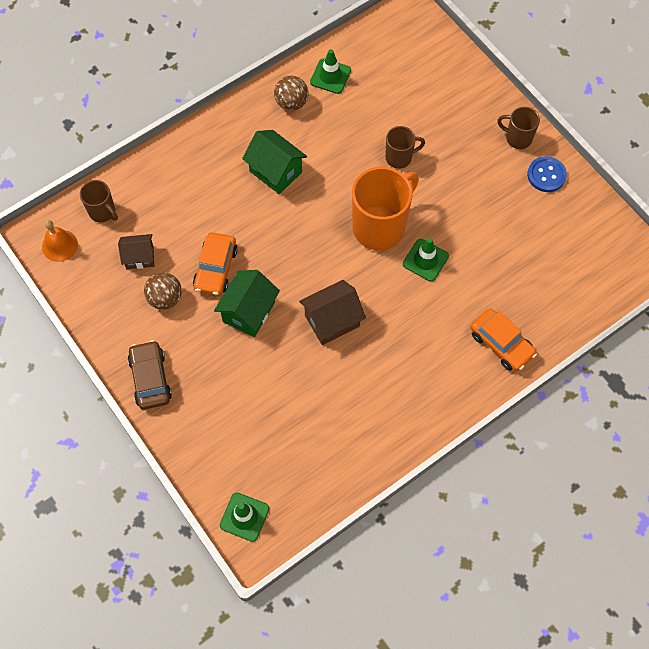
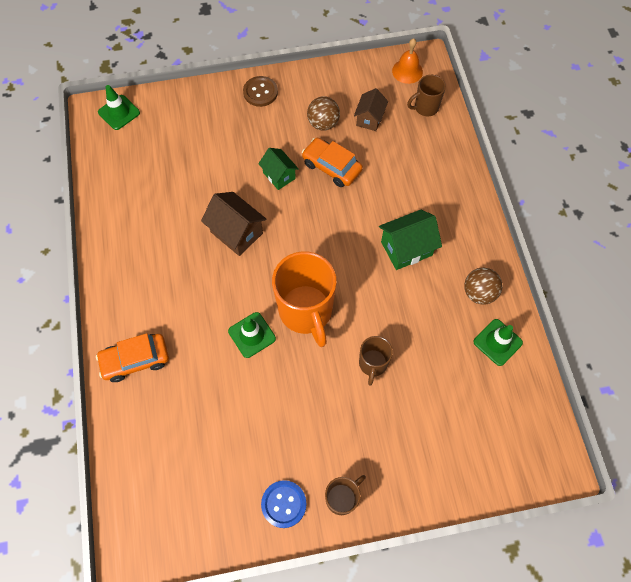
camera: 115 degrees right, 0 degrees up
(150, 378) = (260, 92): brown car -> brown button
(249, 312) = (279, 175): green house -> green house, size x0.66
(332, 321) = (236, 233): brown house -> brown house turned 45 degrees counterclockwise

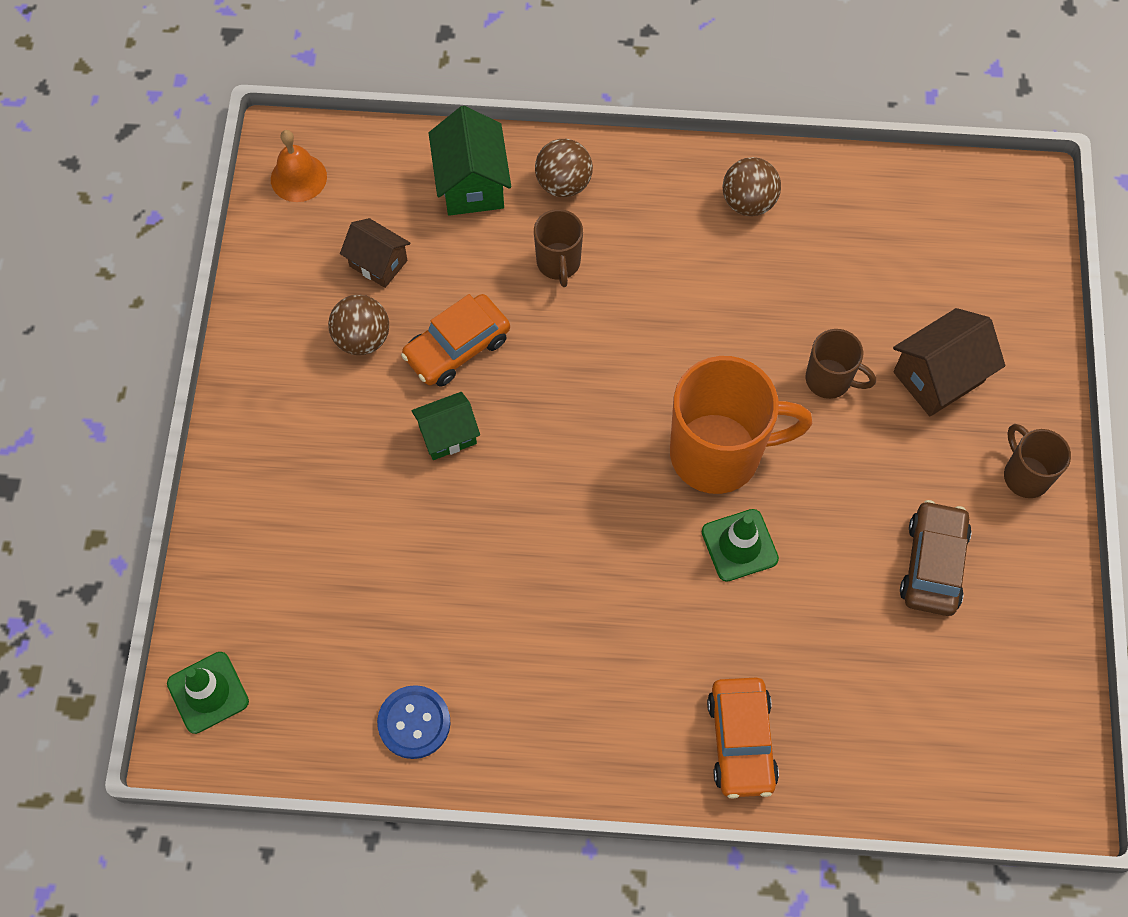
camera: 75 degrees left, 0 degrees up
(236, 233) = (542, 529): brown house -> brown house (938, 377)
(260, 92) = (255, 426): brown button -> none
(266, 449) = (933, 564): none -> brown car
(284, 504) = (1020, 558): blue button -> blue button (414, 722)
(406, 248) = (646, 278): green house -> green house (472, 184)
(425, 108) = (385, 173): brown mug -> brown mug (558, 263)
(452, 192) = (563, 183): none -> brown ball
(497, 342) = (833, 203): green traffic cone -> none

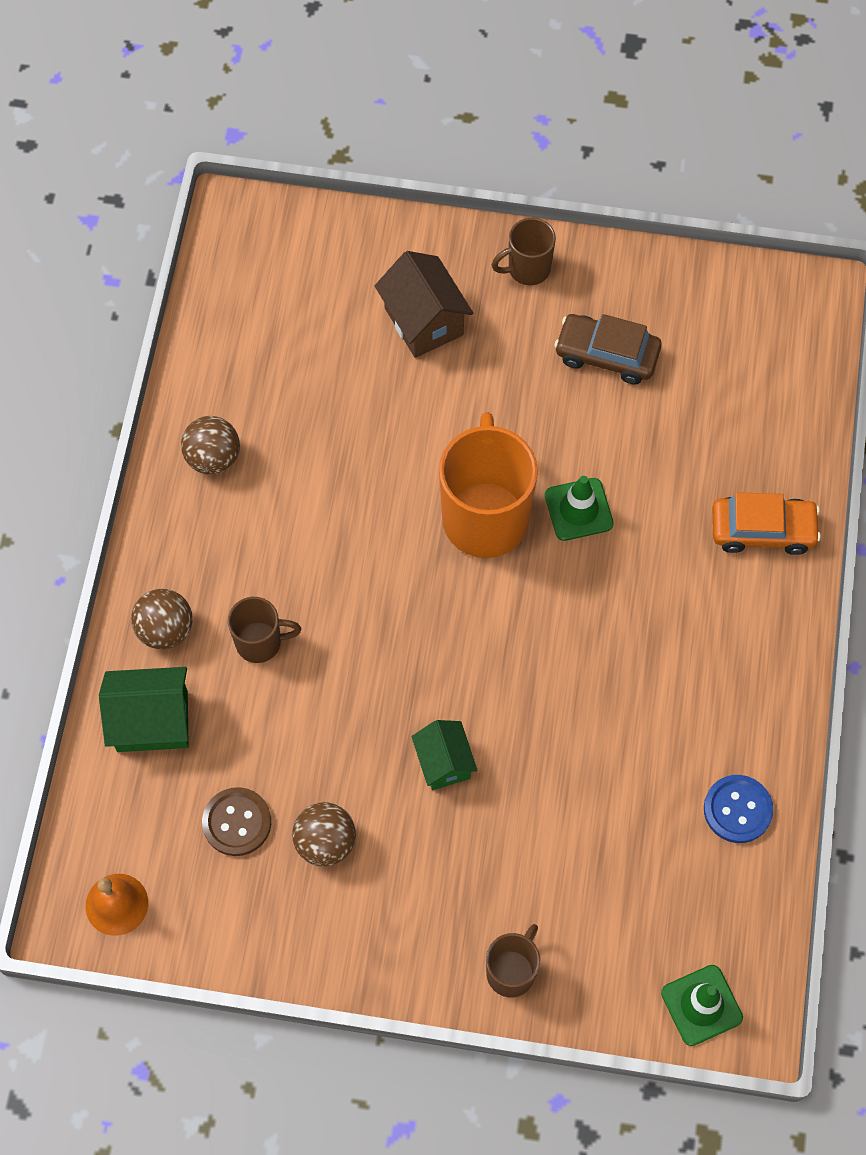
camera: 85 degrees left, 0 degrees up
(378, 263) = (237, 822): brown house -> brown button
(457, 347) = (346, 748): orange car -> none
(830, 380) = (417, 412): brown mug -> brown mug (511, 971)

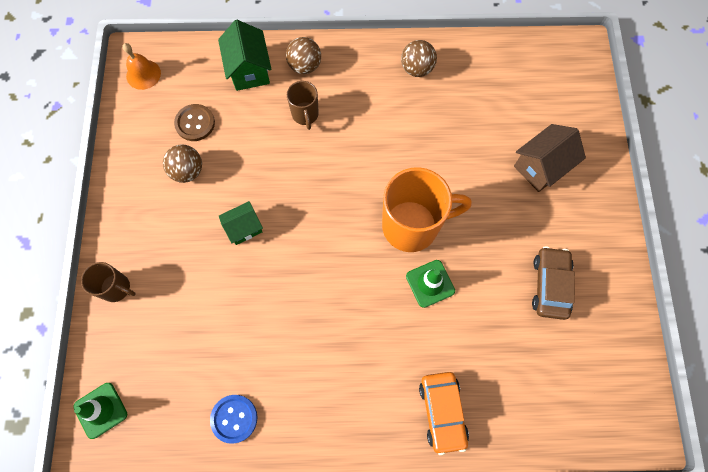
camera: 80 degrees right, 5 degrees up
(527, 269) = (600, 224): brown mug -> none

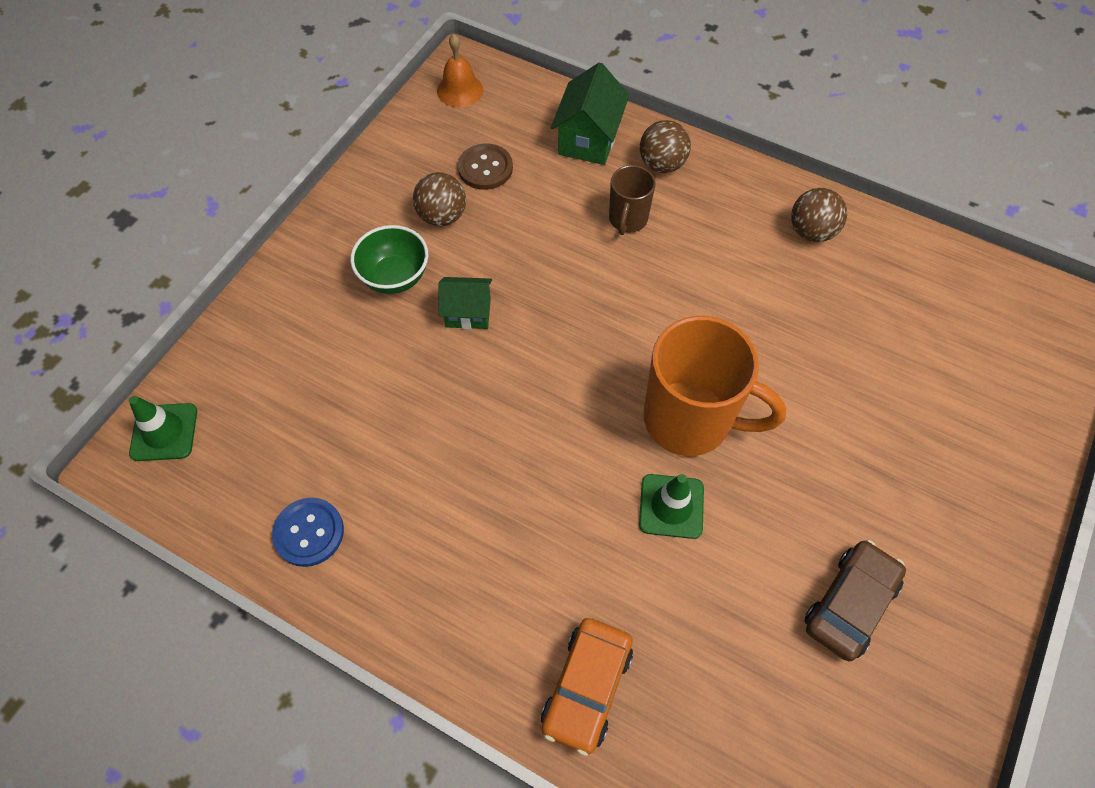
camera: 30 degrees right, 10 degrees down
(117, 288) = (275, 305): brown mug -> none
(183, 228) = (395, 277): none -> green bowl
(541, 167) = (925, 437): brown house -> none

